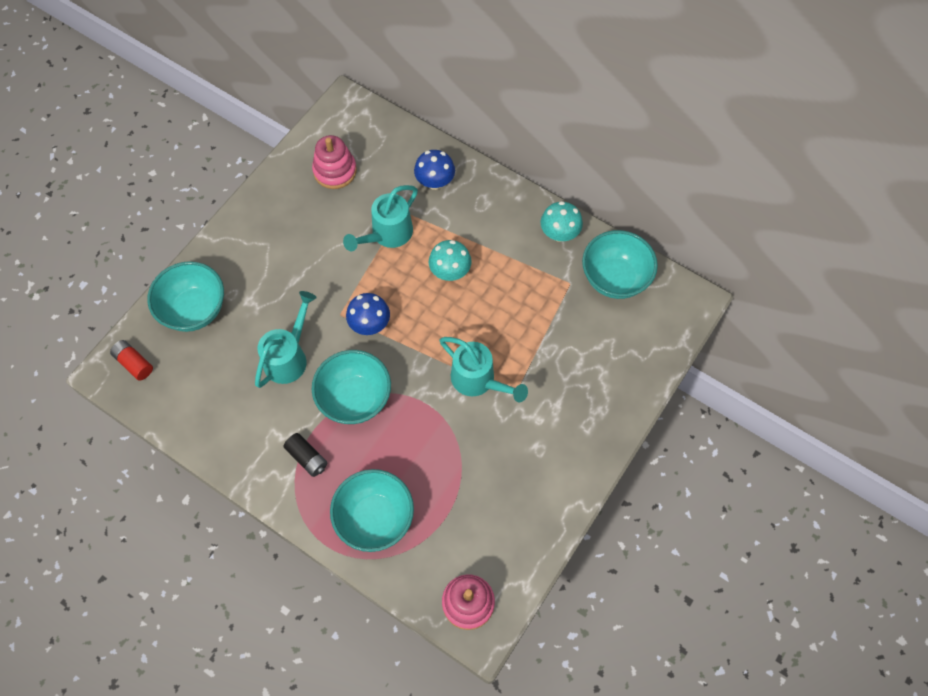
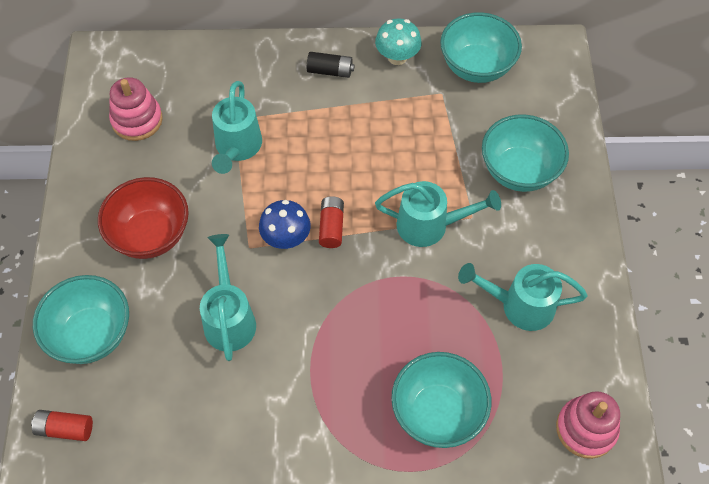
camera: 35 degrees left, 5 degrees down
(282, 263) = (150, 235): none -> red bowl
(307, 458) = (325, 401): black battery -> black battery (330, 71)
(355, 398) = (327, 315): turquoise bowl -> turquoise bowl (519, 171)
(407, 336) = (331, 227): none -> red battery
(435, 182) = (245, 76): blue mushroom -> none
(450, 271) = (324, 146): turquoise mushroom -> none
(494, 483) = (520, 306): none -> turquoise watering can

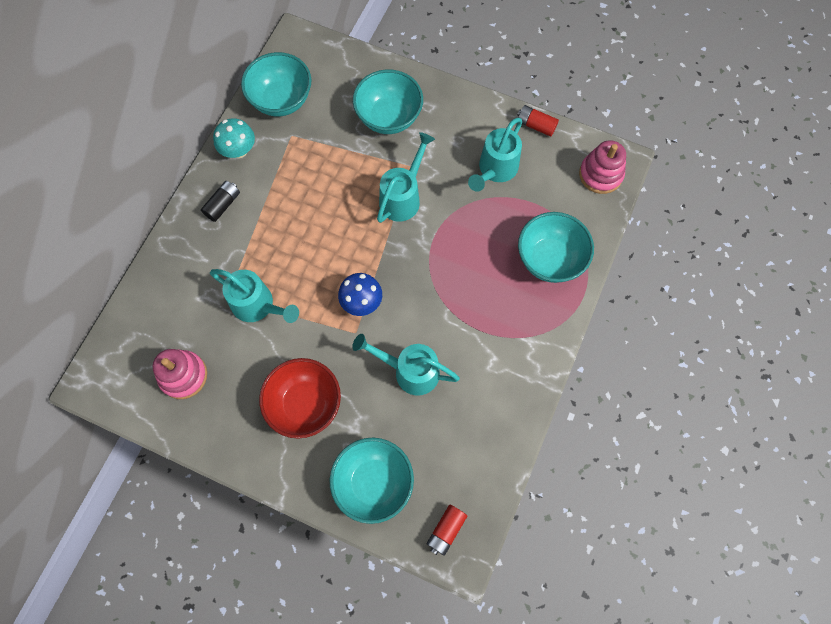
camera: 65 degrees left, 10 degrees up
(331, 227) = (368, 265): red battery -> red battery (536, 125)

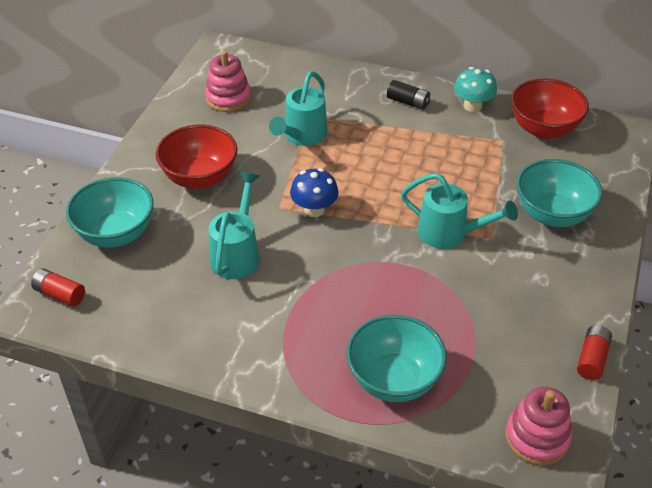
camera: 85 degrees right, 25 degrees down
(281, 100) = (543, 129): turquoise bowl -> red bowl
(495, 170) = (510, 318): turquoise watering can -> none

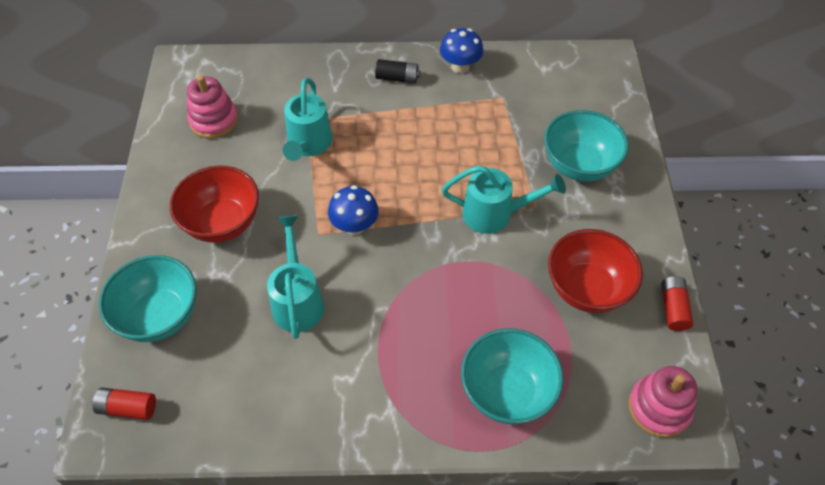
camera: 20 degrees left, 10 degrees up
(472, 106) = (460, 66): turquoise mushroom -> blue mushroom
(543, 129) = (535, 75): red bowl -> red bowl (587, 289)

